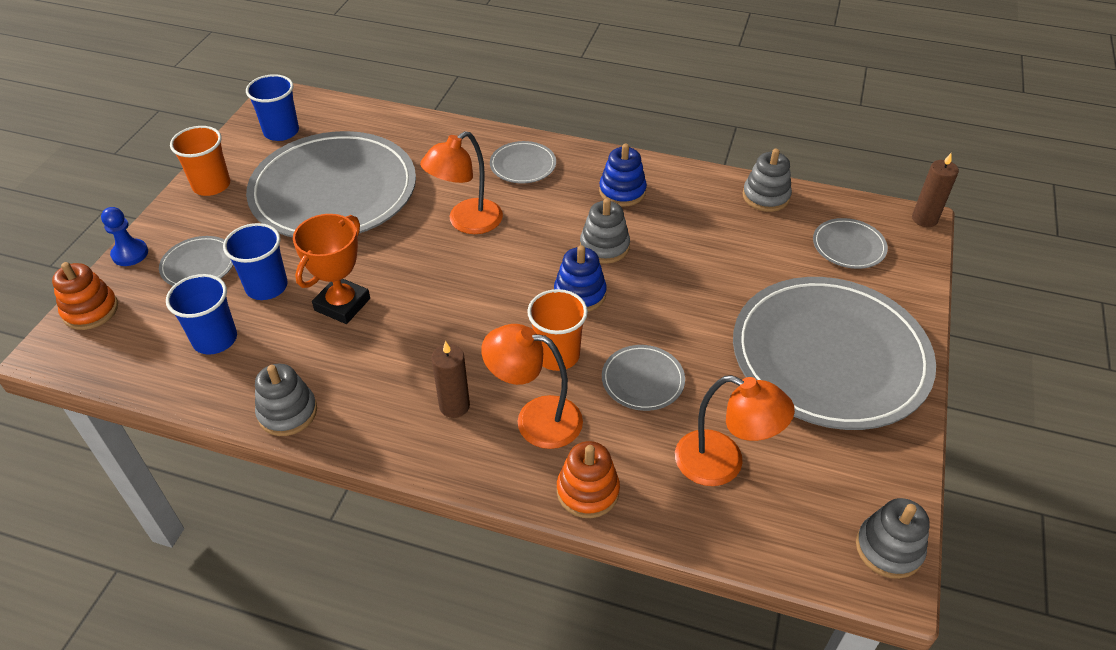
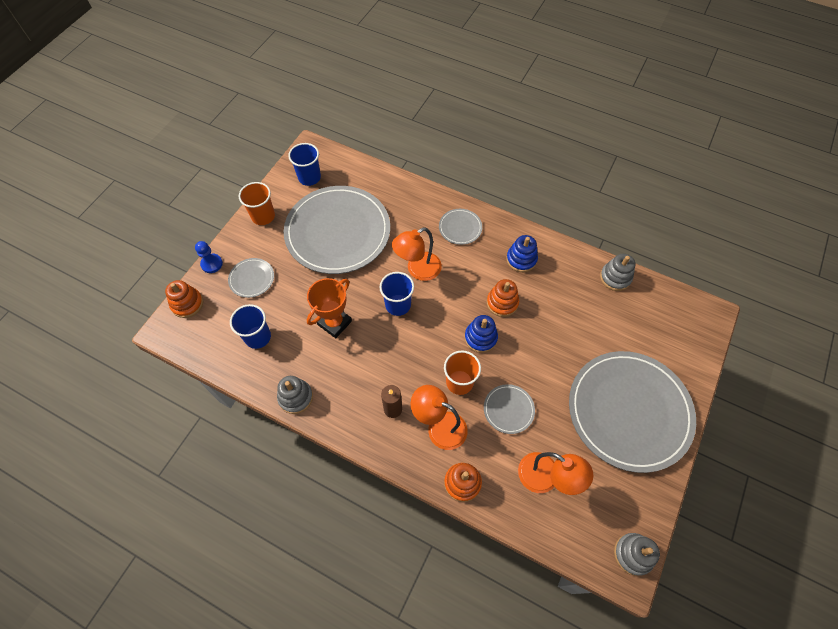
camera: 10 degrees right, 15 degrees up
(266, 287) = (291, 302): blue cup -> blue cup (398, 305)
(604, 246) = (502, 303): grey stacking toy -> orange stacking toy
(848, 246) = (661, 327): grey plate -> none
(924, 219) = (718, 312): brown candle -> none

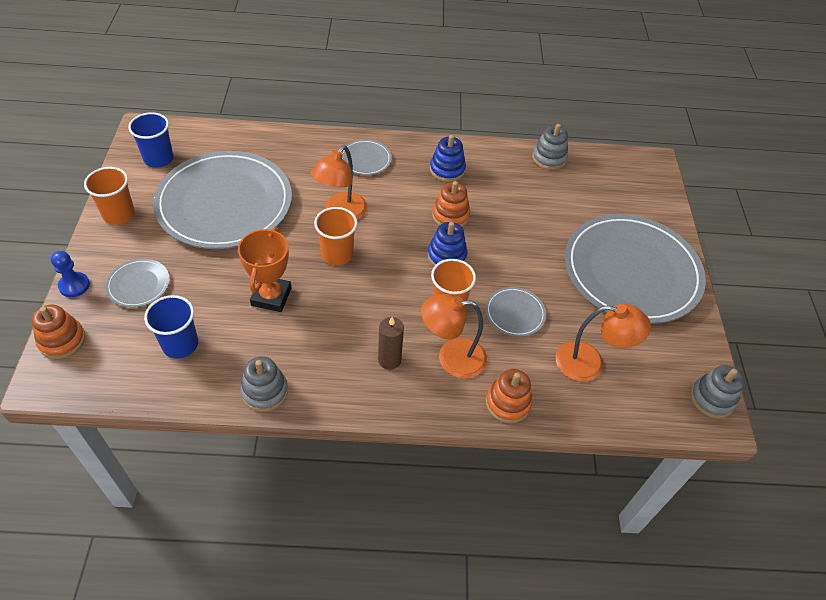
camera: 30 degrees left, 10 degrees down
(398, 305) = (337, 254): blue cup -> orange cup

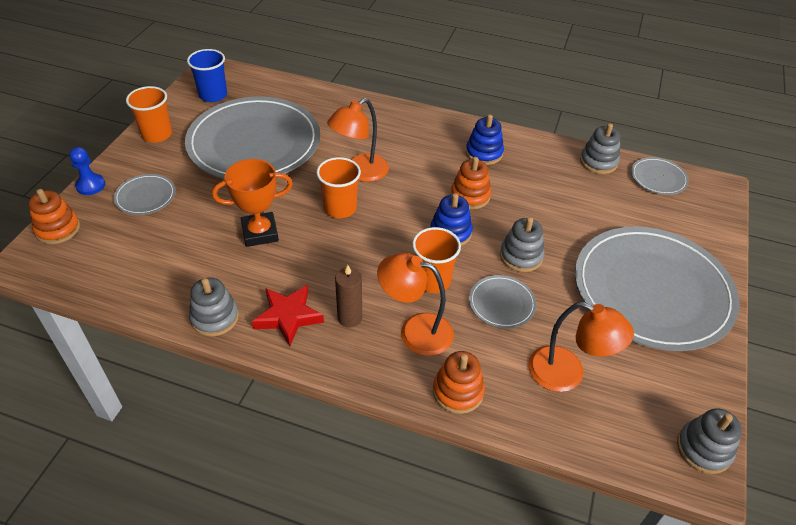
camera: 20 degrees right, 5 degrees down
(180, 344) = (157, 256): blue cup -> none
(271, 297) = (260, 233): orange trophy -> orange trophy turned 45 degrees clockwise
(333, 373) = (288, 316): none -> red star
(365, 159) = (405, 129): grey plate -> grey plate (658, 178)
(515, 265) = (521, 256): none -> grey stacking toy

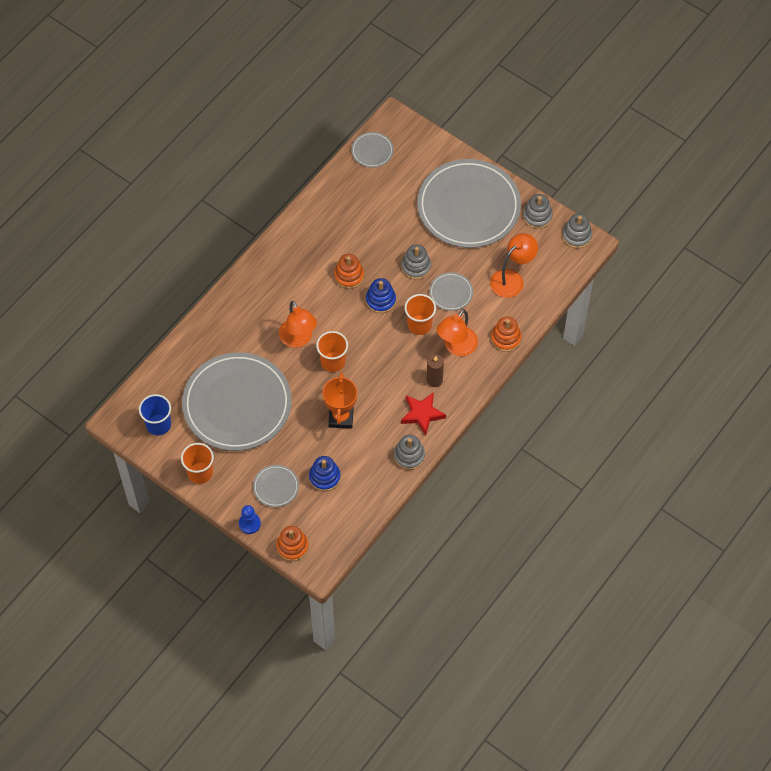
camera: 70 degrees left, 15 degrees up
(484, 153) = (306, 250): blue stacking toy -> blue stacking toy (324, 477)
(598, 162) = (342, 180): grey stacking toy -> grey stacking toy (537, 216)

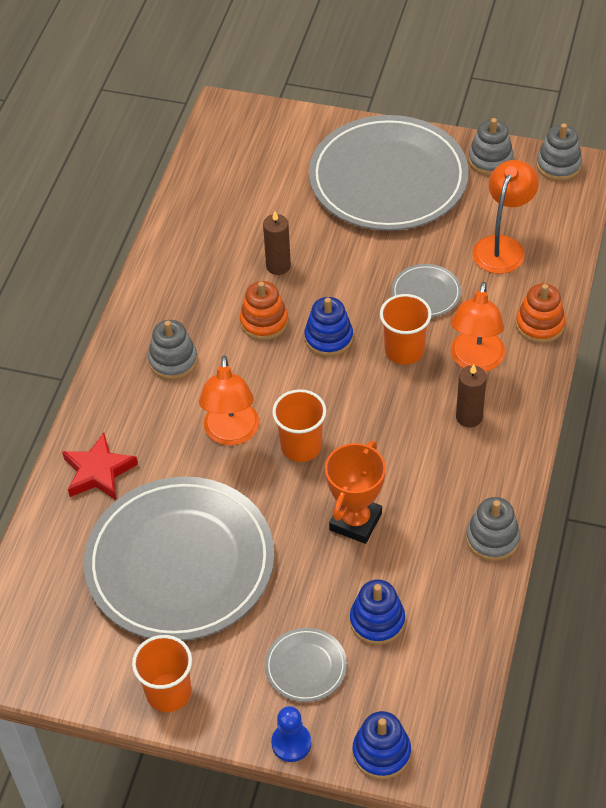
camera: 20 degrees left, 10 degrees down
(158, 424) = (63, 642): blue cup -> none
(292, 546) = (381, 752): orange stacking toy -> blue stacking toy
(298, 339) = (231, 434): orange lamp -> orange lamp turned 45 degrees clockwise
(341, 417) = (355, 521): orange trophy -> orange trophy turned 45 degrees clockwise
(372, 151) = (214, 156): grey plate -> none
(374, 242) = (278, 266): none -> brown candle
(416, 267) = (356, 277): grey stacking toy -> grey stacking toy (173, 361)
(422, 414) = (478, 471): red star -> red star (98, 472)

